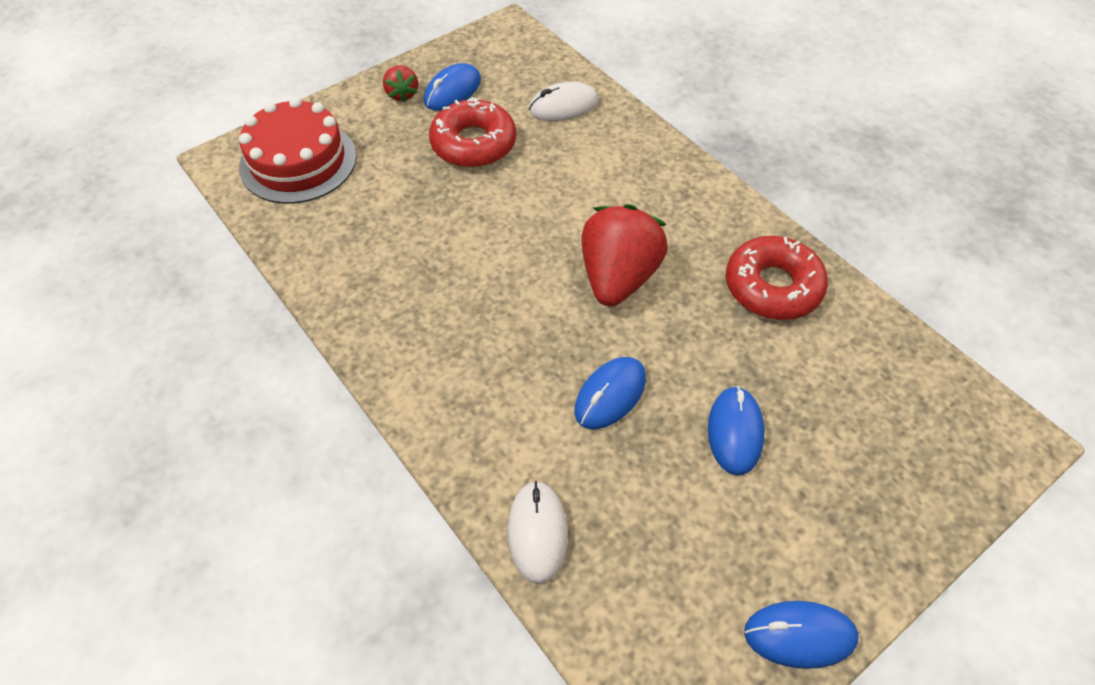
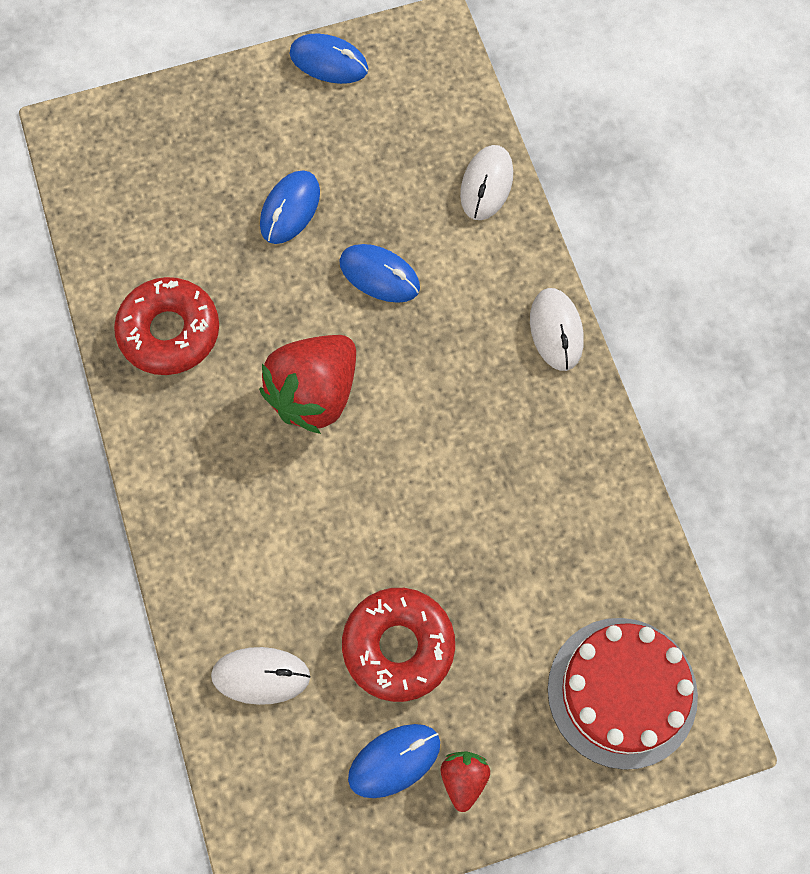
camera: 160 degrees left, 15 degrees up
(413, 397) = (556, 330): none -> white mouse
(610, 395) = (379, 275): blue mouse -> blue mouse turned 60 degrees clockwise

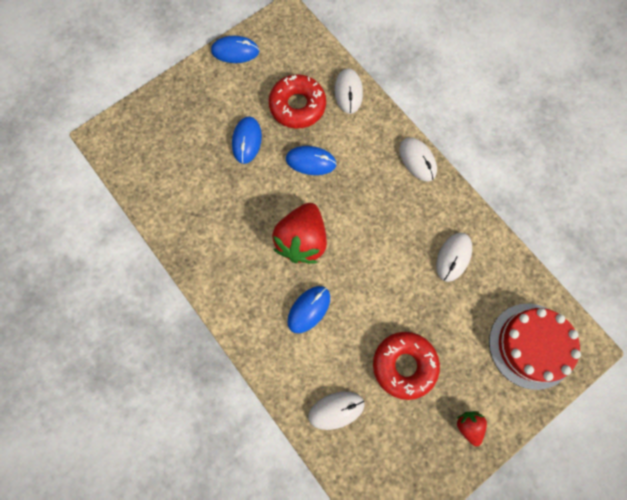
camera: 20 degrees left, 5 degrees up
(169, 332) = (207, 233): red donut -> red donut (297, 106)
(394, 761) = (427, 430): blue mouse -> blue mouse (309, 309)
(551, 506) = (453, 257): none -> white mouse

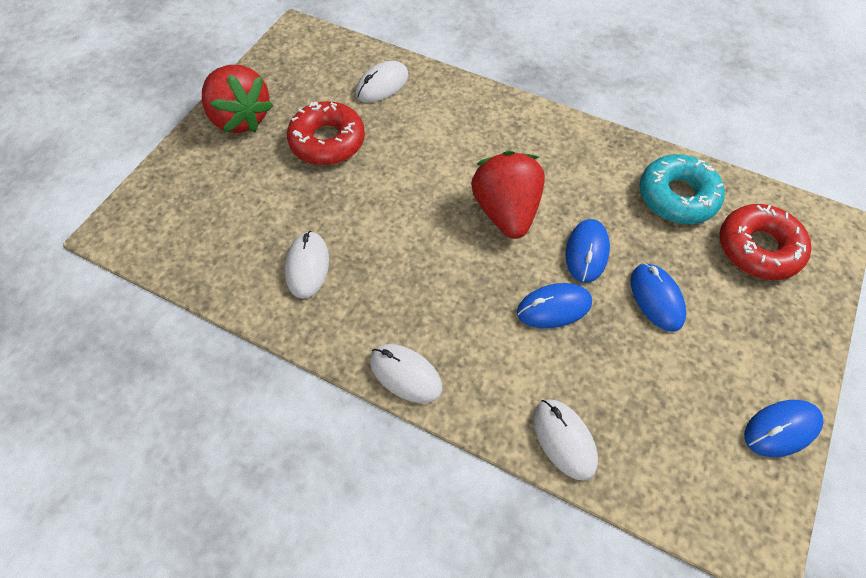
camera: 155 degrees right, 15 degrees down
(180, 200) = (677, 196): none -> turquoise donut
(297, 106) = (625, 380): red donut -> red donut (758, 248)
(309, 309) = (456, 150): blue mouse -> blue mouse (586, 252)
(468, 425) = (240, 118): red strawberry -> red strawberry, size x2.04
(531, 345) = (183, 210): red cake -> none

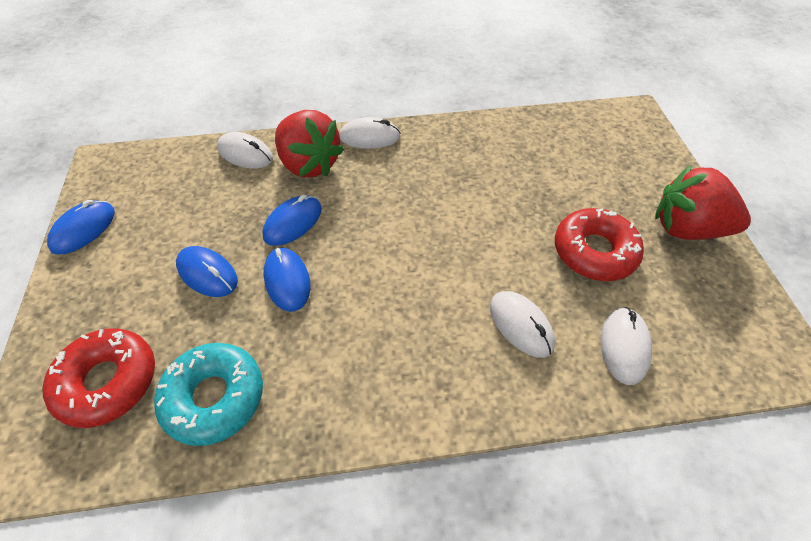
camera: 145 degrees right, 5 degrees down
(307, 266) = (493, 158): white mouse -> white mouse (521, 325)
(506, 211) = (382, 277): red strawberry -> red strawberry (309, 164)

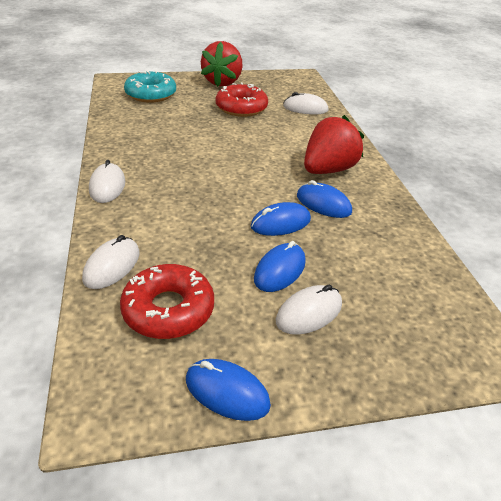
camera: 95 degrees left, 15 degrees down
(108, 381) = (401, 313): red donut -> red donut (168, 309)
(214, 397) = (390, 249): turquoise donut -> turquoise donut (151, 94)
(293, 223) = (217, 225): blue mouse -> blue mouse (323, 204)
(309, 164) = (139, 220): red strawberry -> red strawberry (328, 170)
(521, 325) = (299, 134): white mouse -> white mouse (309, 313)

